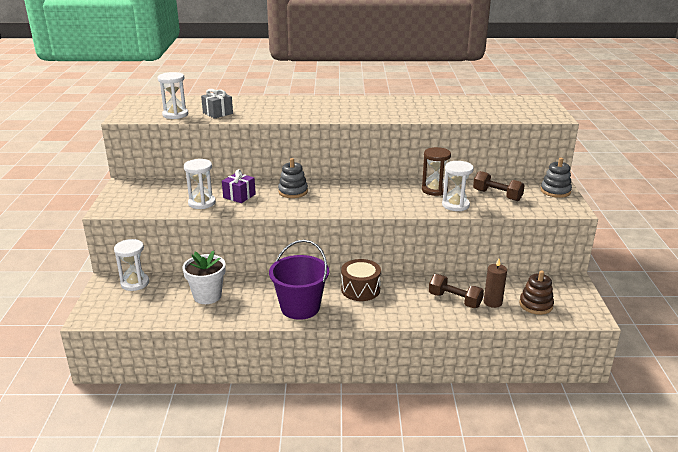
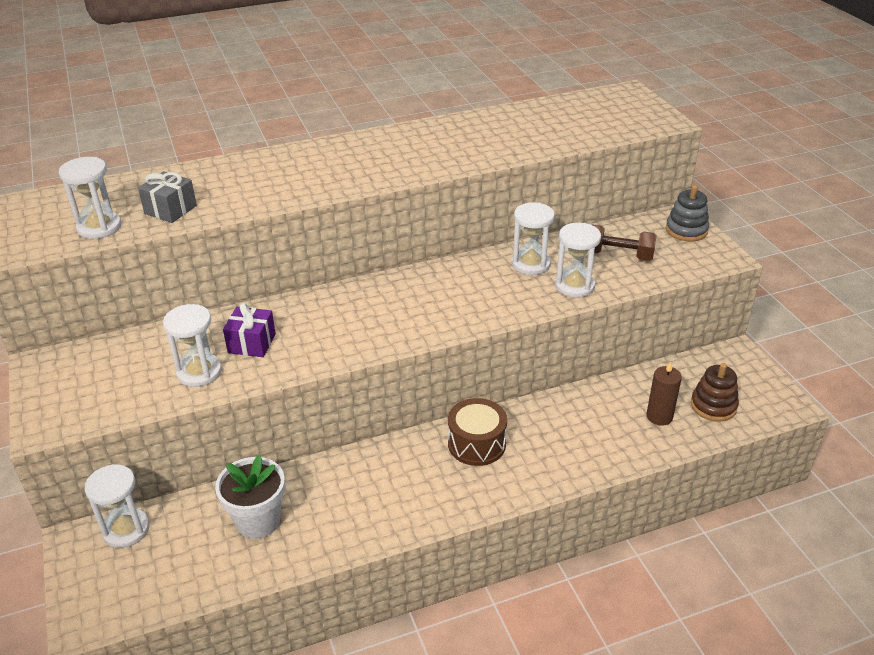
camera: 20 degrees left, 10 degrees up
(293, 192) = (330, 315): grey stacking toy -> none
(300, 307) = (409, 501): purple bucket -> none
(434, 190) = (531, 264): brown hourglass -> white hourglass
(454, 300) = (610, 427): brown dumbbell -> none

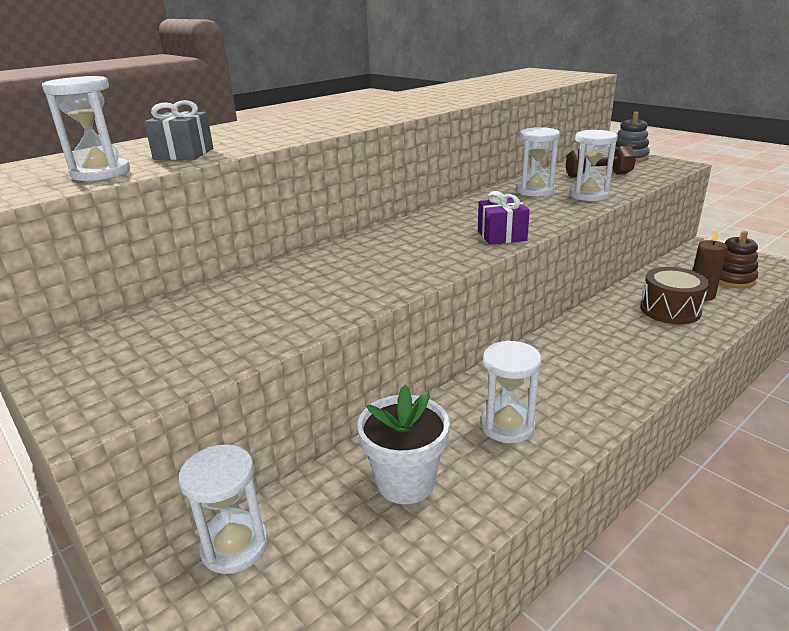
camera: 20 degrees left, 10 degrees down
(199, 372) = (278, 318): white hourglass -> white hourglass (507, 426)
(252, 343) = (321, 284): purple gift -> purple gift (501, 235)
(476, 444) = (572, 351): brown drum -> brown drum (670, 310)

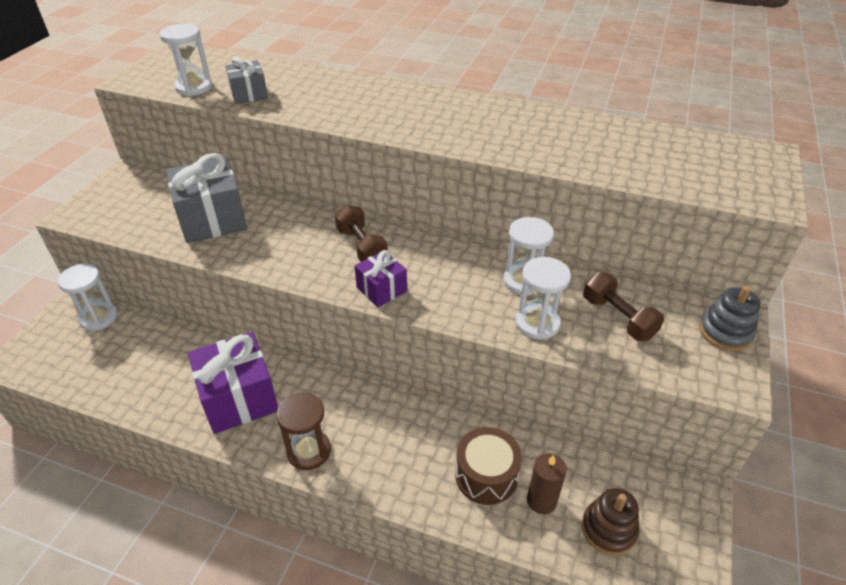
camera: 60 degrees right, 15 degrees up
(275, 300) = (212, 219): none -> grey gift
(405, 482) = (164, 365): white flower pot -> none
(427, 234) = (361, 246): none -> brown dumbbell
(507, 426) = (239, 398): white hourglass -> purple gift
(610, 391) = (309, 451): none -> brown hourglass

